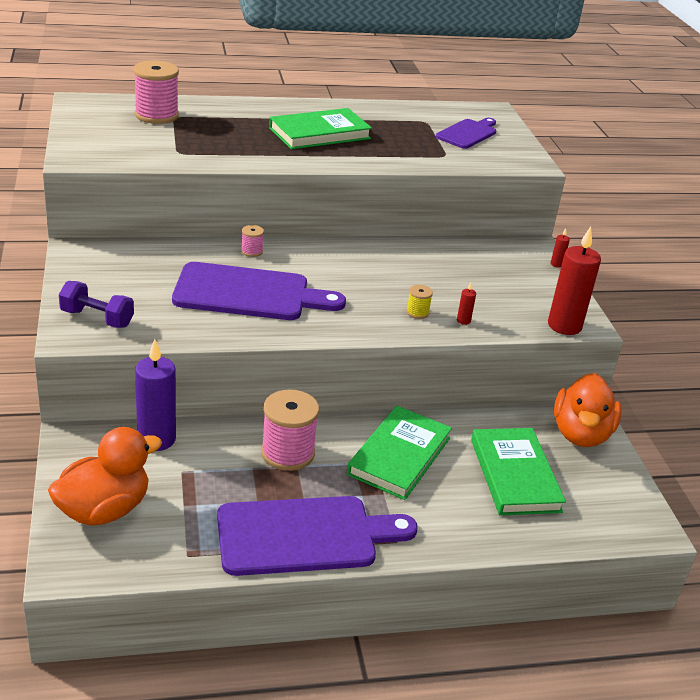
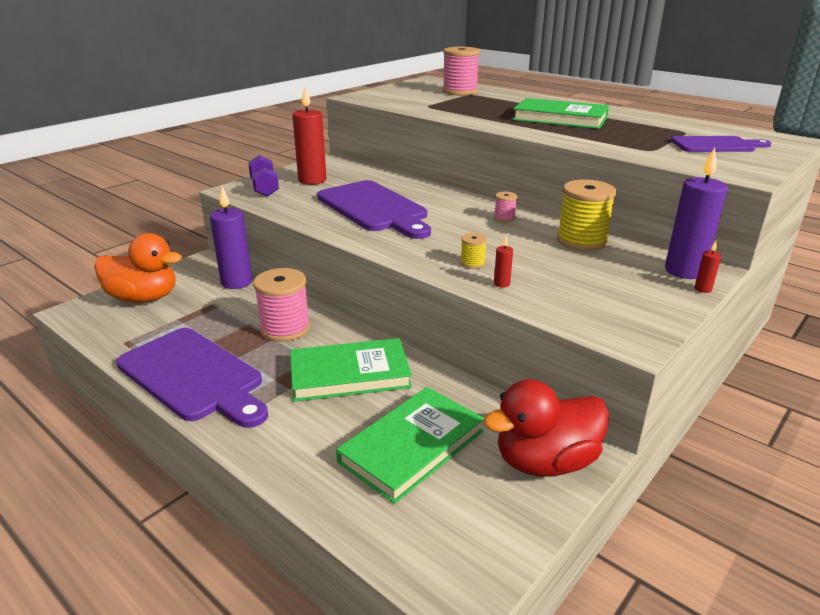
camera: 55 degrees right, 5 degrees down
(252, 251) = (429, 191): pink spool -> pink spool (504, 218)
(440, 255) = (581, 241): none -> yellow spool
(528, 253) = (684, 271): none -> purple candle
(564, 326) = (603, 331): red candle -> red candle (312, 180)
(581, 434) = (545, 461): orange duck -> red duck

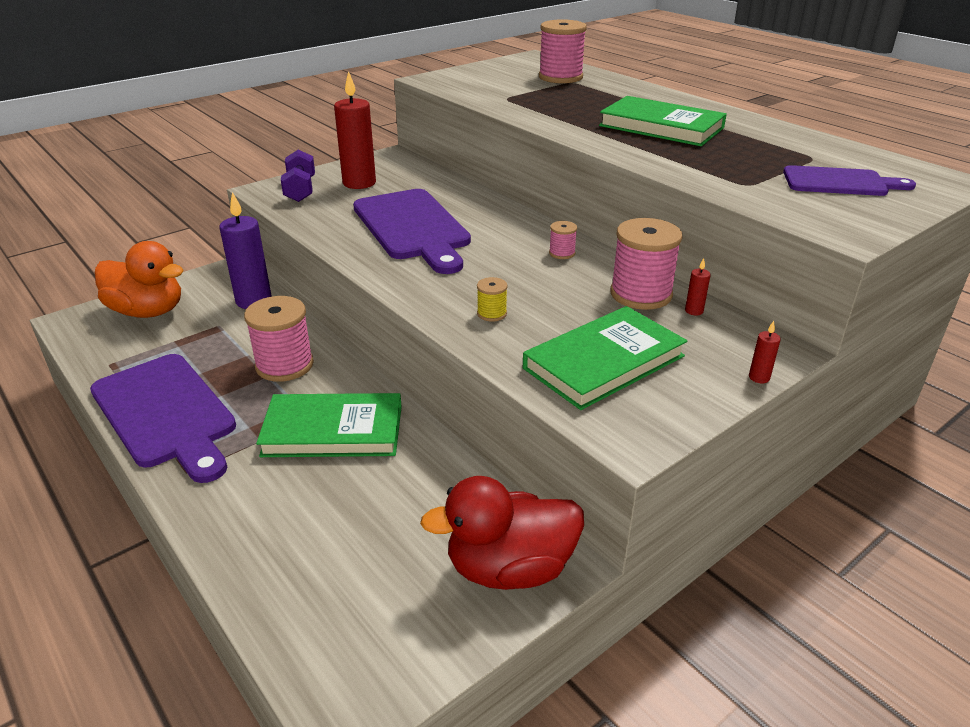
camera: 10 degrees right, 5 degrees up
(412, 446) = (366, 529): green book -> green book (604, 362)
(501, 284) = (512, 345): red candle -> red candle (694, 311)
(581, 241) = (641, 294): yellow spool -> pink spool
(684, 271) = (749, 349): purple candle -> none

